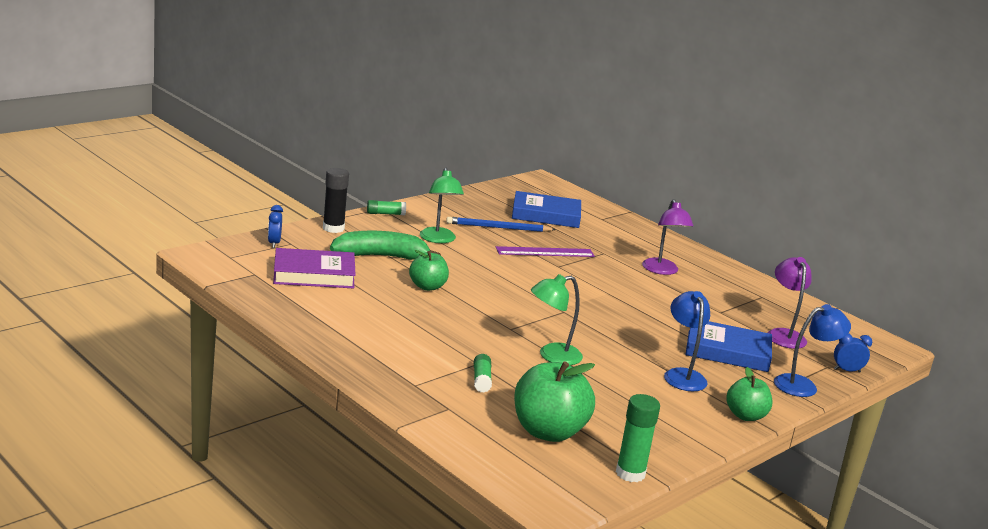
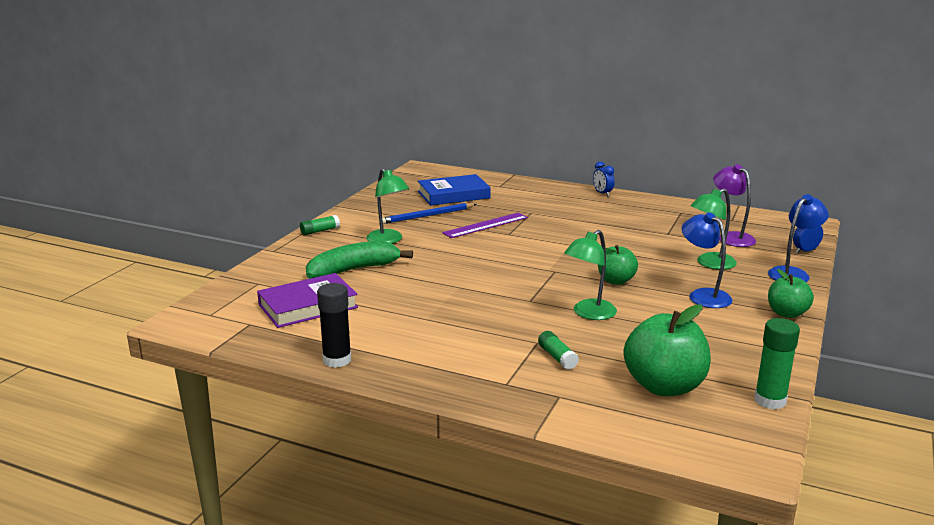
camera: 20 degrees left, 0 degrees up
(274, 243) = (242, 288): blue clock -> blue clock (602, 193)
(333, 228) = (285, 257): black glue stick -> black glue stick (337, 360)
(427, 287) = (421, 285): green apple -> green apple (616, 281)
(662, 271) = (589, 214): purple lamp -> none
(727, 351) = (710, 264): blue book -> green lamp

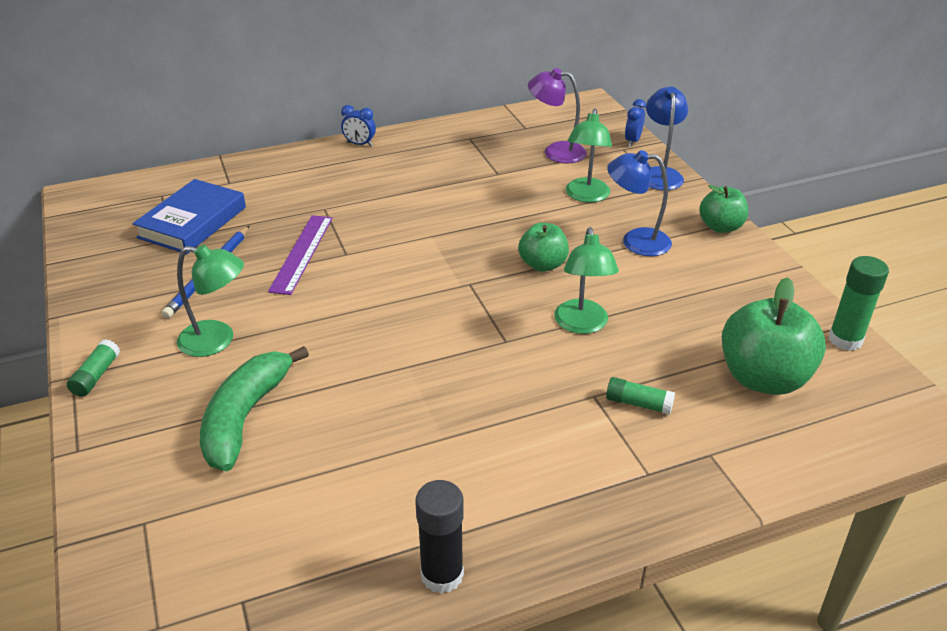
camera: 45 degrees left, 15 degrees up
(308, 306) = (276, 515): purple book -> none

